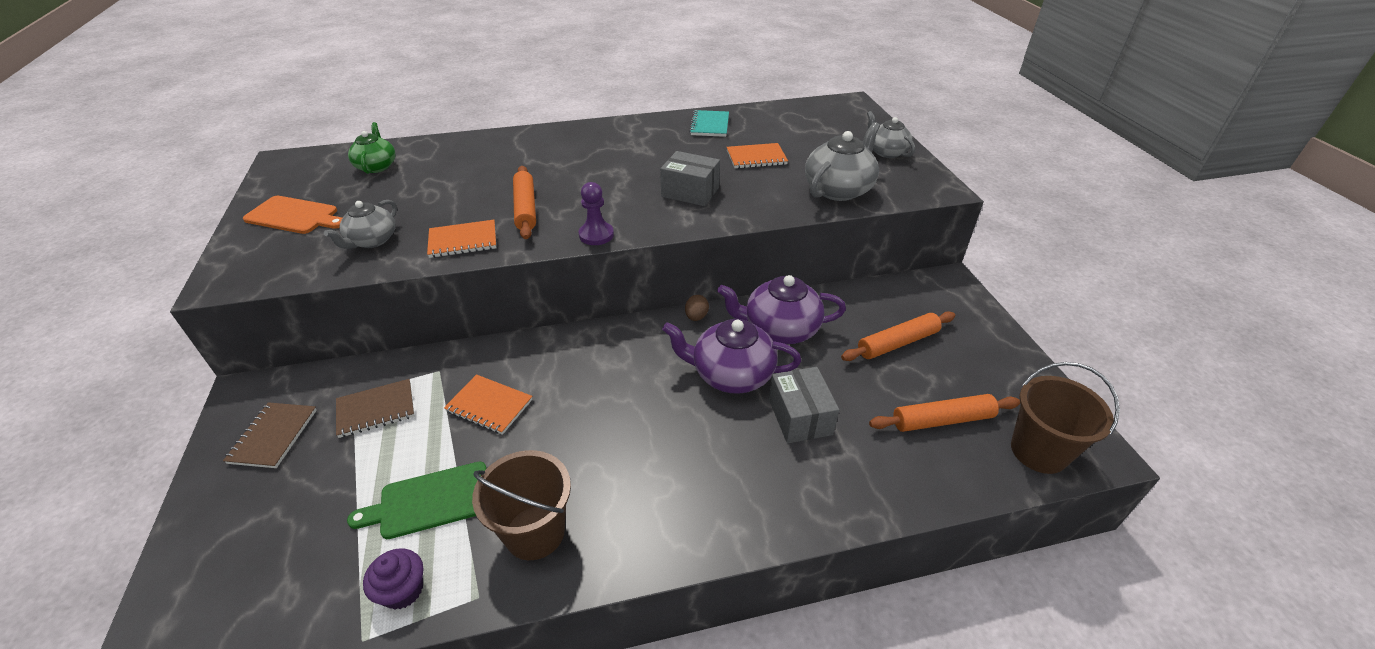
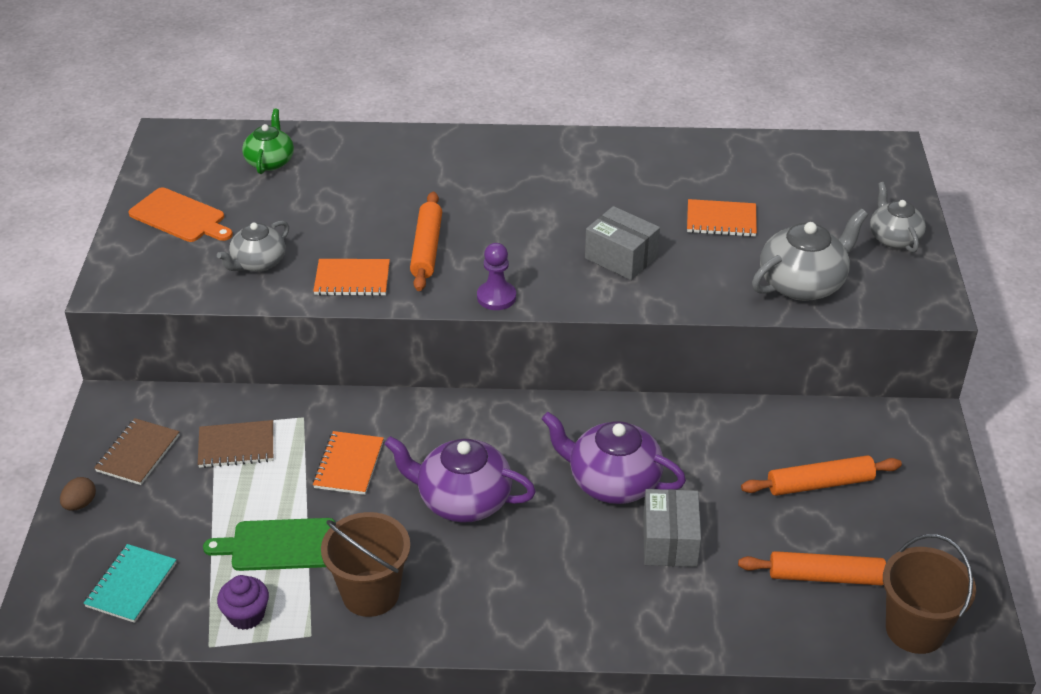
camera: 15 degrees right, 0 degrees up
(489, 406) = (348, 465): orange notebook -> orange notebook turned 60 degrees clockwise
(696, 317) = (597, 408): brown egg -> brown egg (80, 504)
(709, 125) = (682, 159): turquoise notebook -> turquoise notebook (131, 585)
(780, 329) = (688, 441): purple teapot -> purple teapot (462, 500)

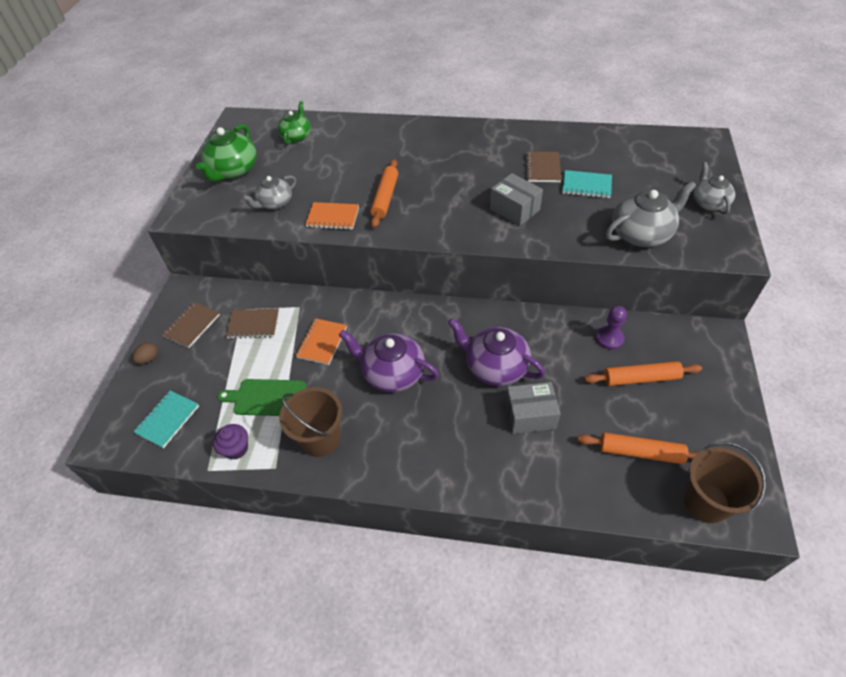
camera: 10 degrees right, 10 degrees up
(180, 217) = (233, 170): orange cutting board -> green teapot
(496, 297) = (426, 234): purple pawn -> purple pawn (609, 338)
(655, 198) = (543, 168): none -> brown notebook
(670, 541) = (530, 415): grey box -> grey box turned 75 degrees clockwise
(721, 220) = (586, 186): orange notebook -> turquoise notebook

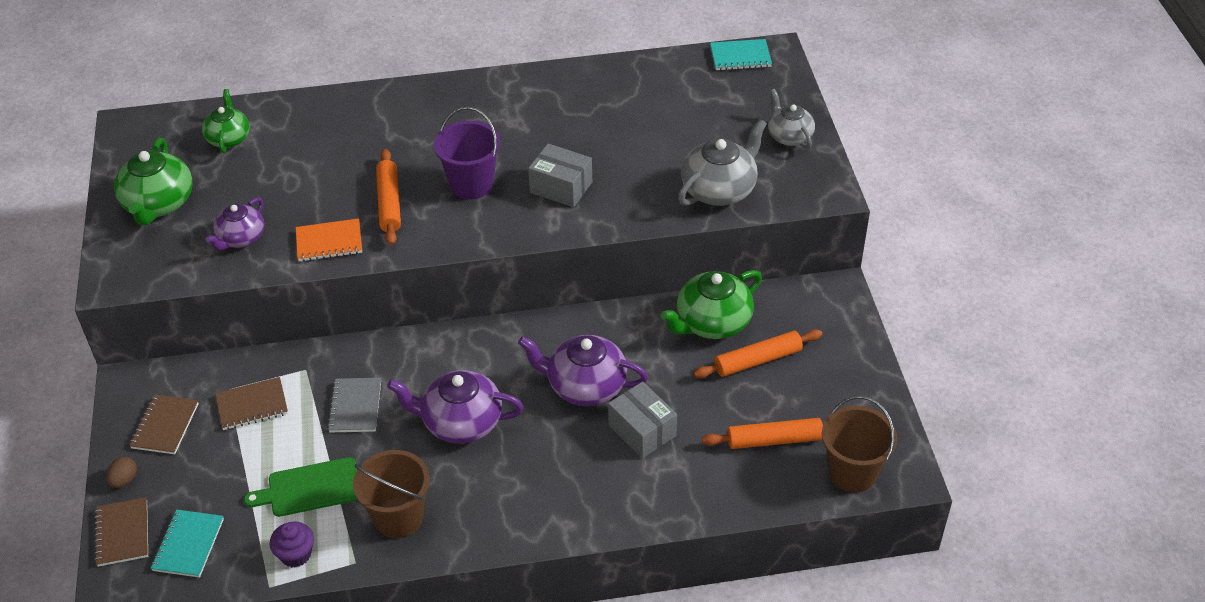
camera: 20 degrees left, 5 degrees down
(275, 203) = (241, 238): grey teapot -> purple teapot
(322, 342) = (355, 406): orange notebook -> grey notebook
(448, 195) = (471, 184): none -> purple bucket
(530, 415) = (642, 430): grey box -> grey box turned 75 degrees clockwise
(543, 168) = (581, 126): brown notebook -> brown notebook (122, 533)
(586, 186) = (641, 140): turquoise notebook -> turquoise notebook (740, 57)
(609, 338) = (712, 322): purple pawn -> green teapot

